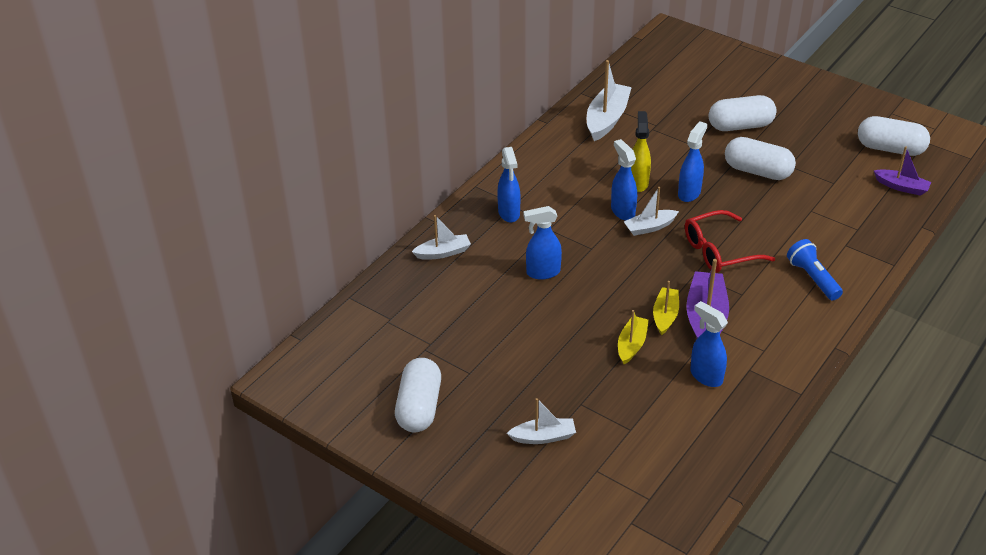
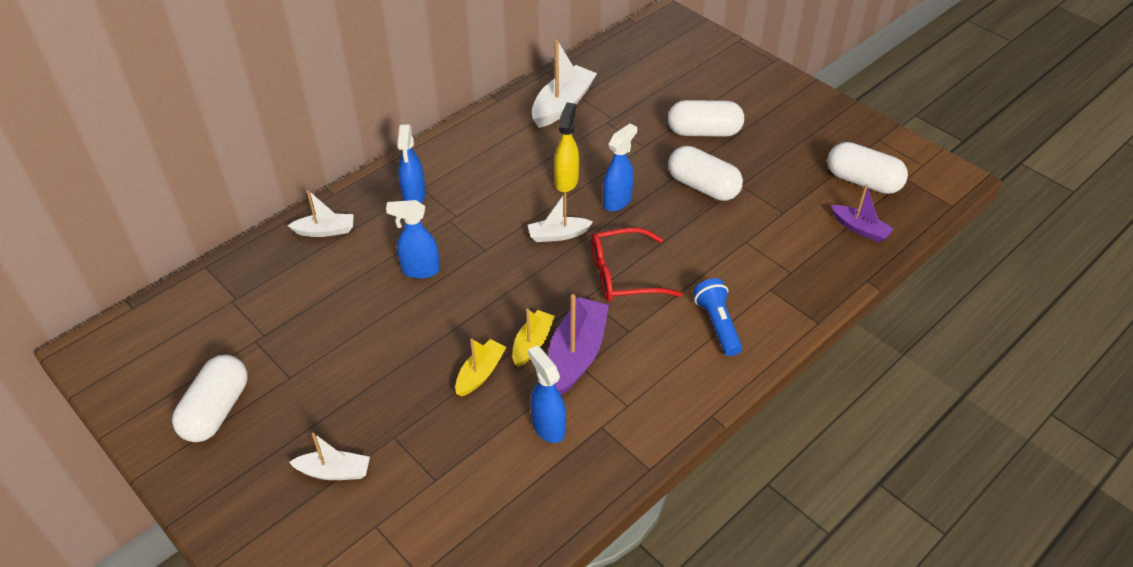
camera: 10 degrees right, 5 degrees up
(622, 211) = (536, 212): blue spray bottle -> none

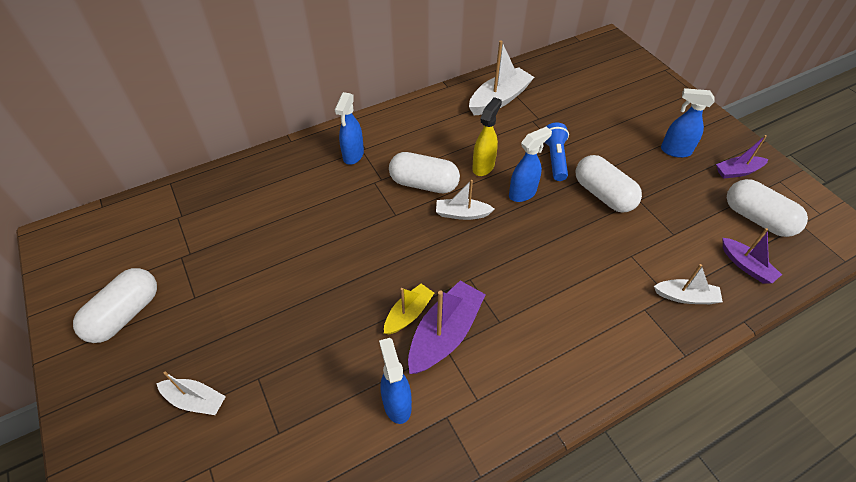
camera: 15 degrees right, 5 degrees up
(325, 231) = (273, 171): white boat -> white boat (686, 296)
(420, 270) = (335, 222): blue spray bottle -> blue spray bottle (675, 151)
(480, 373) = (354, 332): yellow boat -> none
(623, 275) = (509, 264): red glasses -> none
(704, 132) = (616, 144): white capsule -> white capsule (424, 184)
(717, 324) = (585, 334): blue flashlight -> blue flashlight (555, 158)
(835, 138) = (737, 171): none -> purple boat

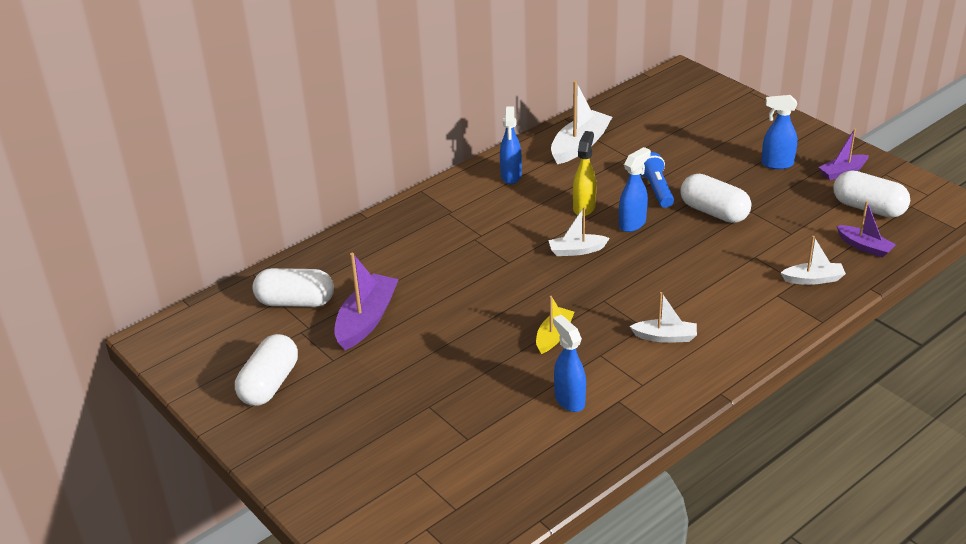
camera: 10 degrees left, 15 degrees down
(195, 400) = (377, 431): white boat -> white boat (665, 337)
(353, 155) = (441, 219): blue spray bottle -> blue spray bottle (511, 176)
(424, 184) = (527, 232): white capsule -> white capsule (295, 302)
(445, 334) = (595, 344): purple boat -> purple boat (366, 320)

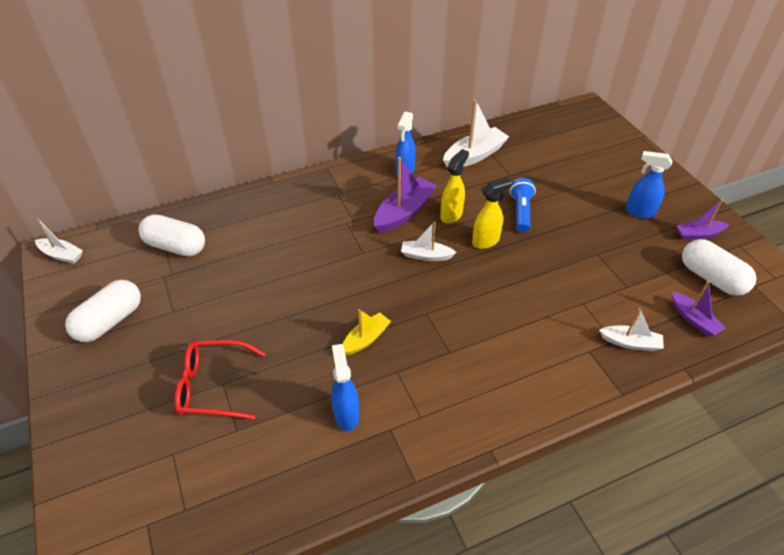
camera: 15 degrees right, 10 degrees up
(366, 320) = (220, 279): purple boat -> purple boat (404, 212)
(420, 410) = (213, 386): none -> red glasses
(632, 224) = (486, 241): blue spray bottle -> yellow spray bottle
(665, 337) = (465, 369): white boat -> white boat (62, 255)
(714, 212) = (563, 247): white capsule -> none

